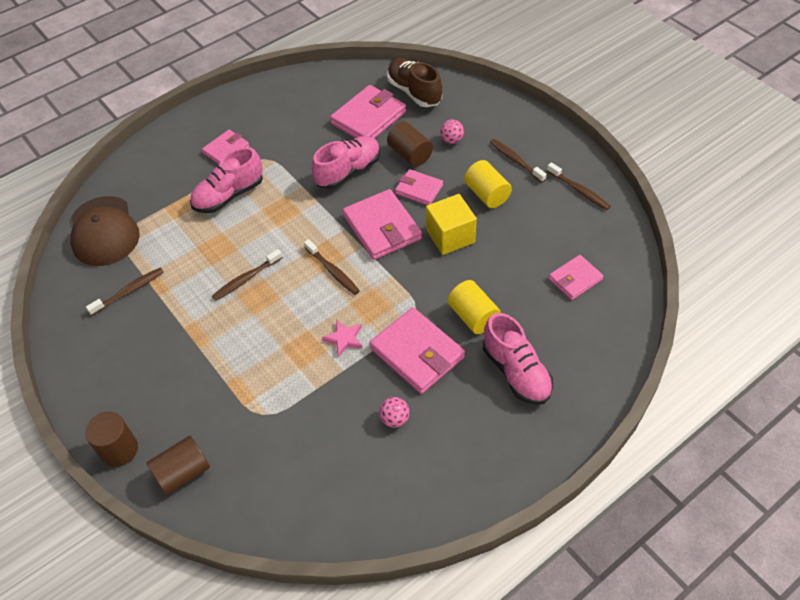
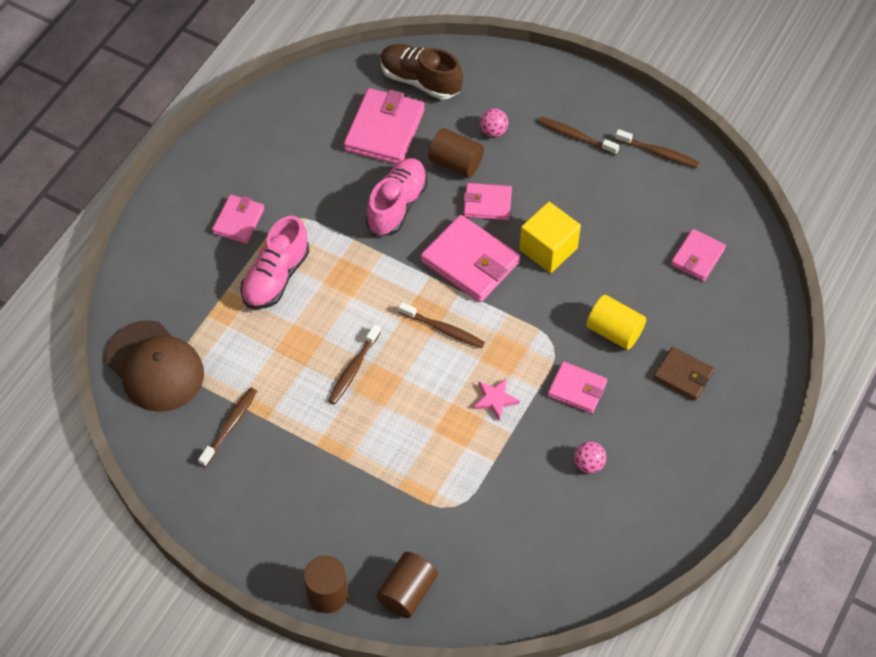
camera: 25 degrees left, 5 degrees up
(417, 353) = (577, 389): pink wallet -> pink wallet, size x0.60
(487, 194) = (563, 187): yellow cylinder -> none
(516, 372) = (683, 375): pink shoe -> brown wallet

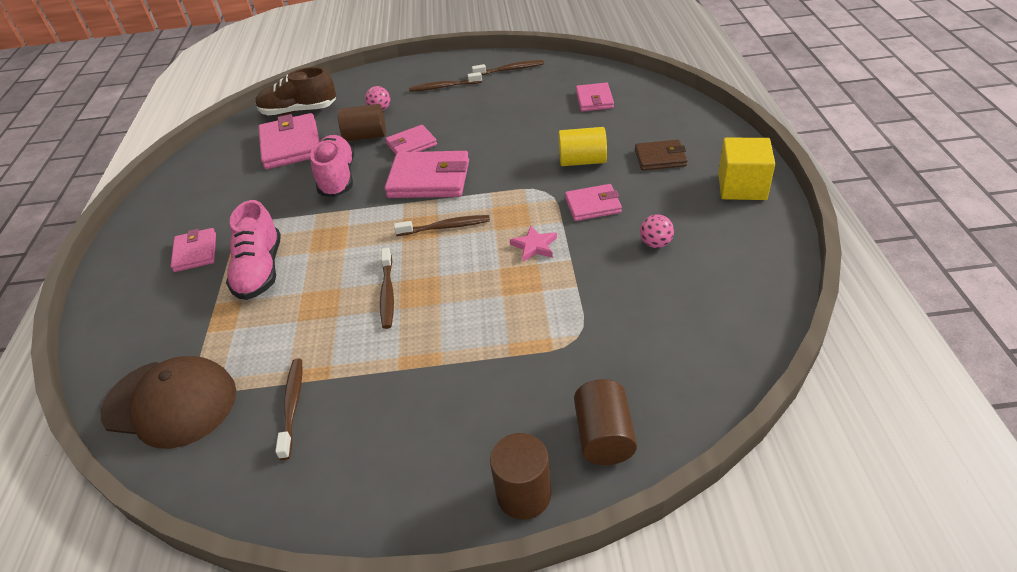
camera: 30 degrees left, 15 degrees down
(548, 249) = (483, 145): yellow cube -> yellow cube (742, 186)

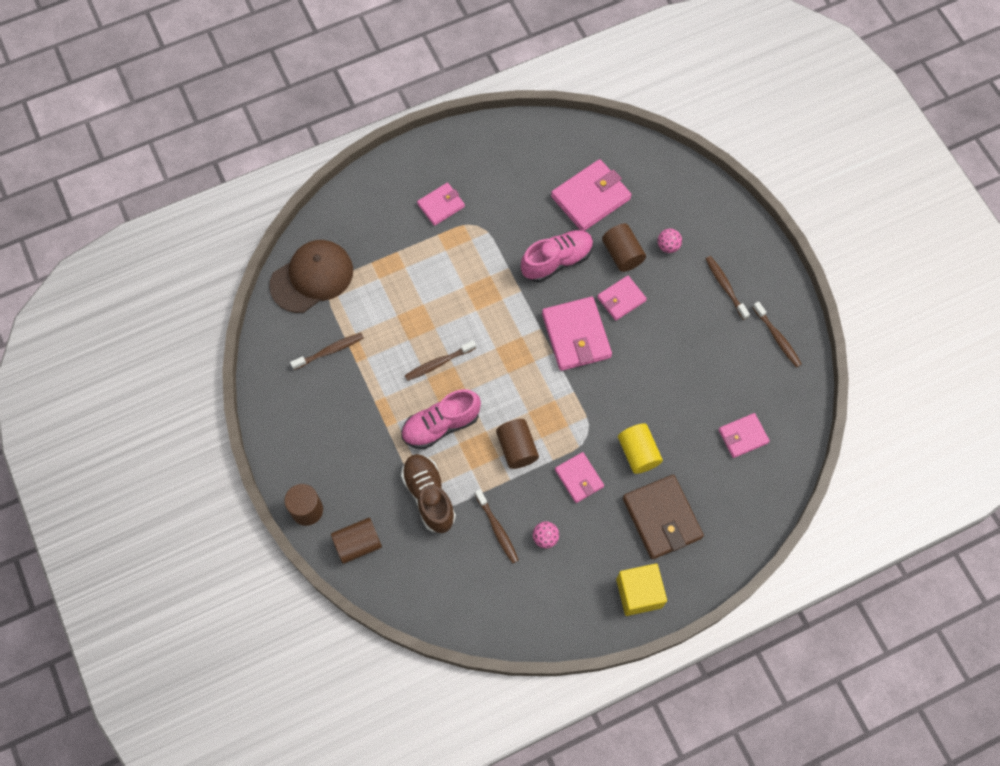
camera: 65 degrees right, 25 degrees up
(170, 402) = (312, 277): brown cap -> brown cap turned 120 degrees counterclockwise
(260, 270) = (436, 263): pink shoe -> pink shoe (441, 425)
(299, 111) = (644, 174): brown shoe -> brown shoe (429, 496)
(411, 144) = (621, 299): pink wallet -> pink wallet turned 75 degrees counterclockwise
(445, 227) = (520, 373): brown toothbrush -> brown toothbrush (497, 529)
(534, 246) = (517, 448): pink star -> brown cylinder
(660, 158) = (662, 518): brown wallet -> brown wallet, size x1.68

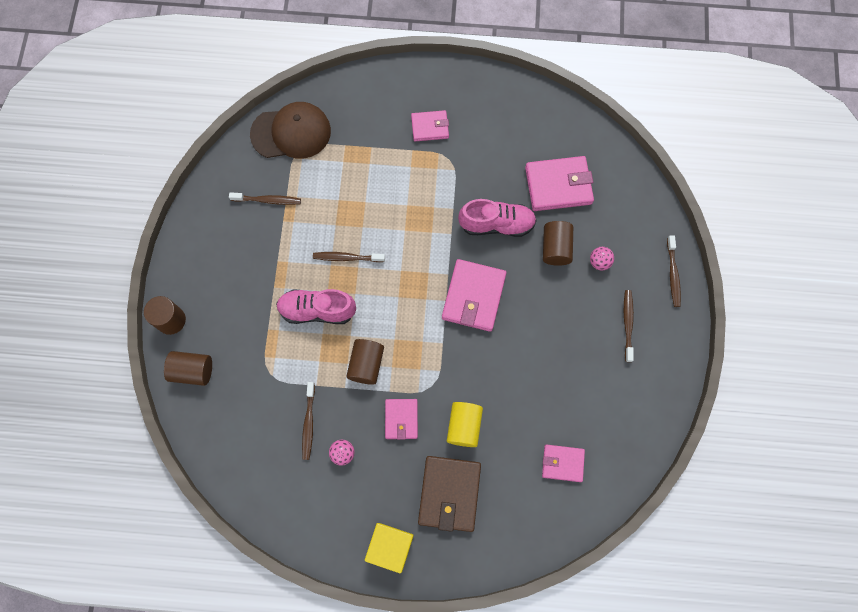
camera: 30 degrees right, 5 degrees up
(429, 496) = (271, 364): brown shoe -> none
(621, 299) = (531, 286): pink wallet -> none
(777, 337) = (646, 394): brown toothbrush -> brown toothbrush (673, 274)

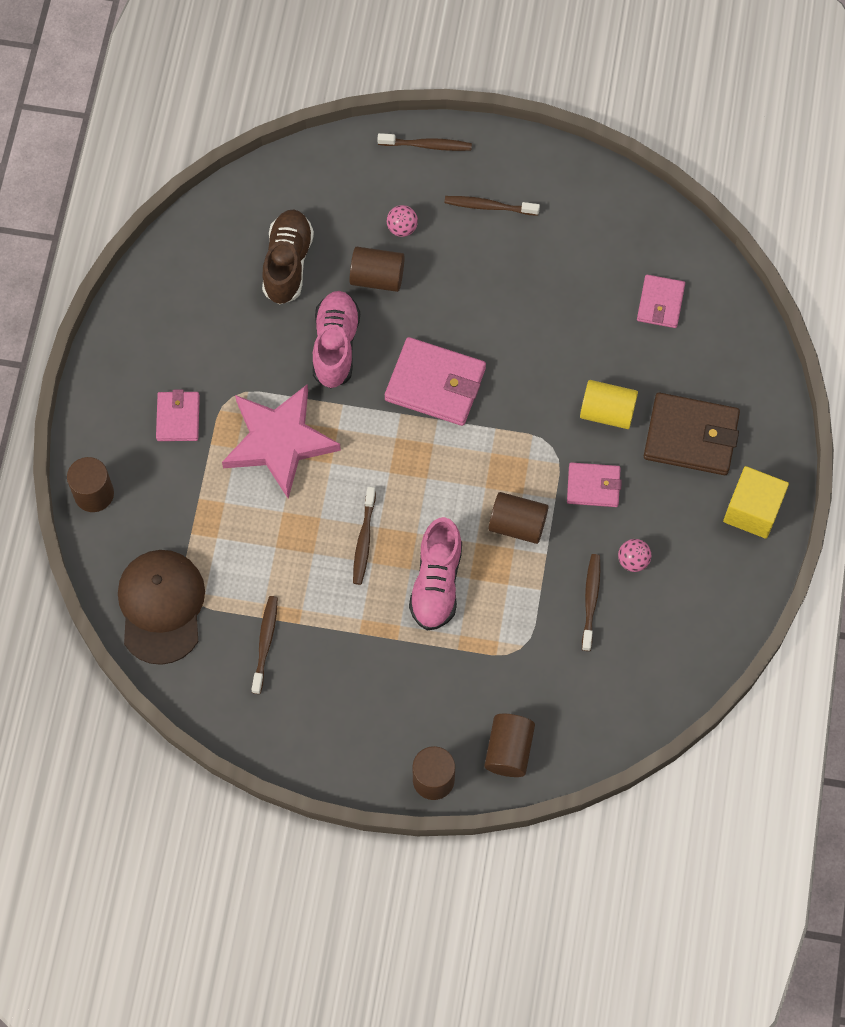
camera: 85 degrees left, 5 degrees down
(309, 423) = (590, 601): brown toothbrush -> brown toothbrush turned 90 degrees counterclockwise
(369, 82) = (94, 494): none -> brown cylinder
(418, 194) = (279, 441): none -> pink star
(558, 185) = (287, 263): pink wallet -> brown shoe

